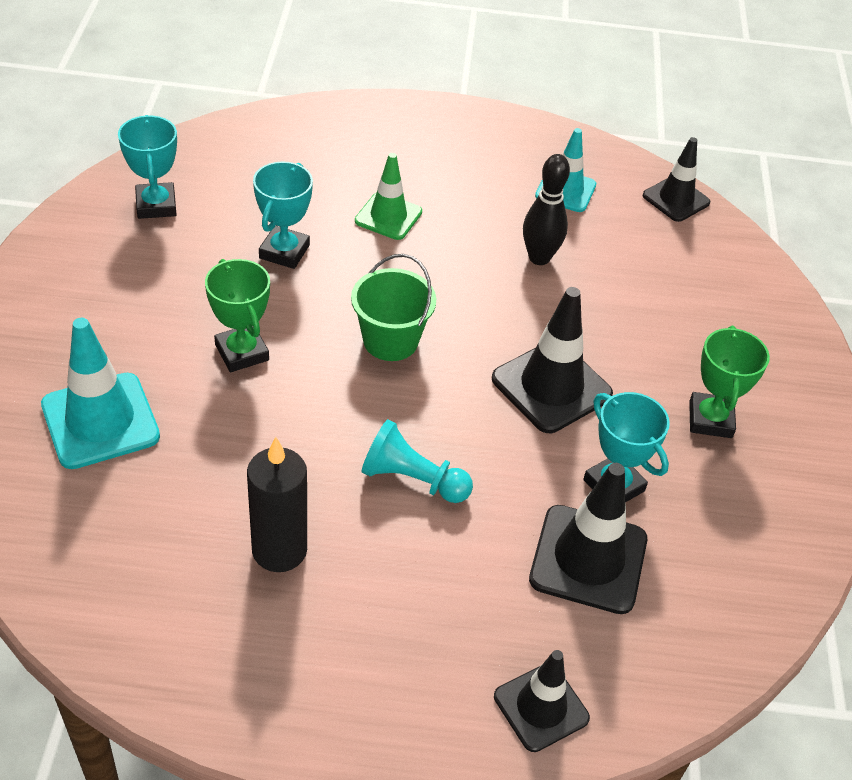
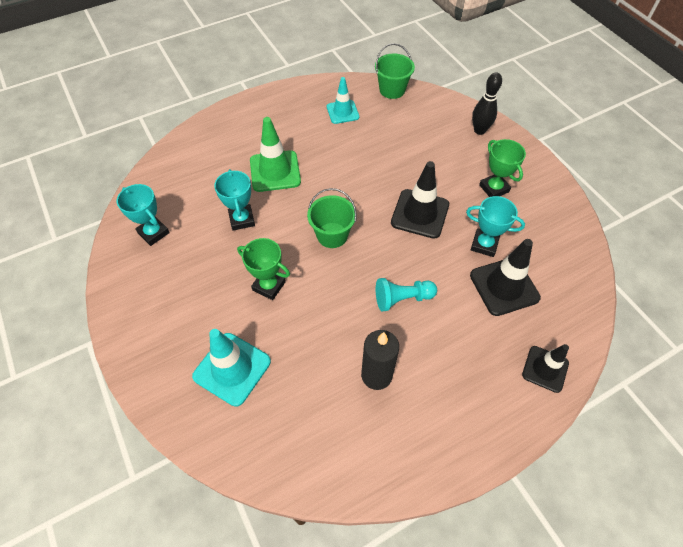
camera: 30 degrees left, 10 degrees up
(388, 216) = (275, 171): green traffic cone -> green traffic cone, size x1.54
(539, 258) = (360, 153): black bowling pin -> black bowling pin (479, 130)
(676, 199) = (392, 90): black traffic cone -> green bucket

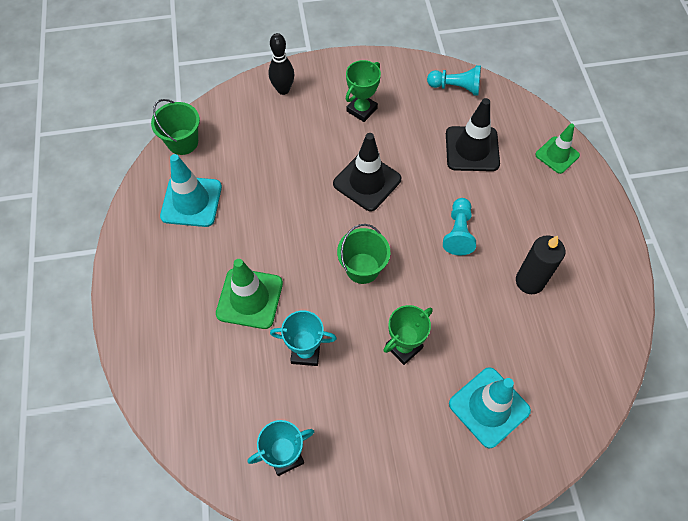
camera: 70 degrees left, 5 degrees up
(342, 112) = (191, 201): turquoise traffic cone -> turquoise traffic cone, size x1.54
(484, 245) = (423, 145): turquoise trophy -> none
(494, 188) = (362, 110): green trophy -> green trophy turned 45 degrees counterclockwise
(545, 369) = (557, 155): black traffic cone -> green traffic cone
(570, 254) = (456, 87): none -> turquoise pawn

